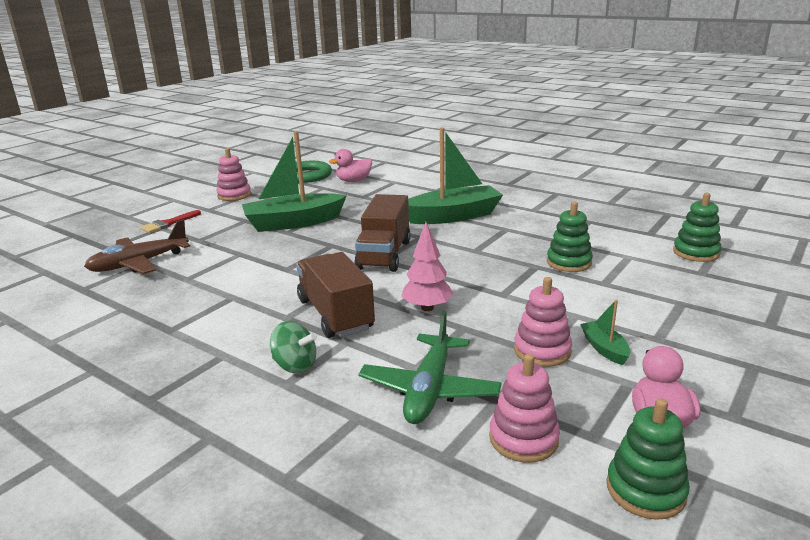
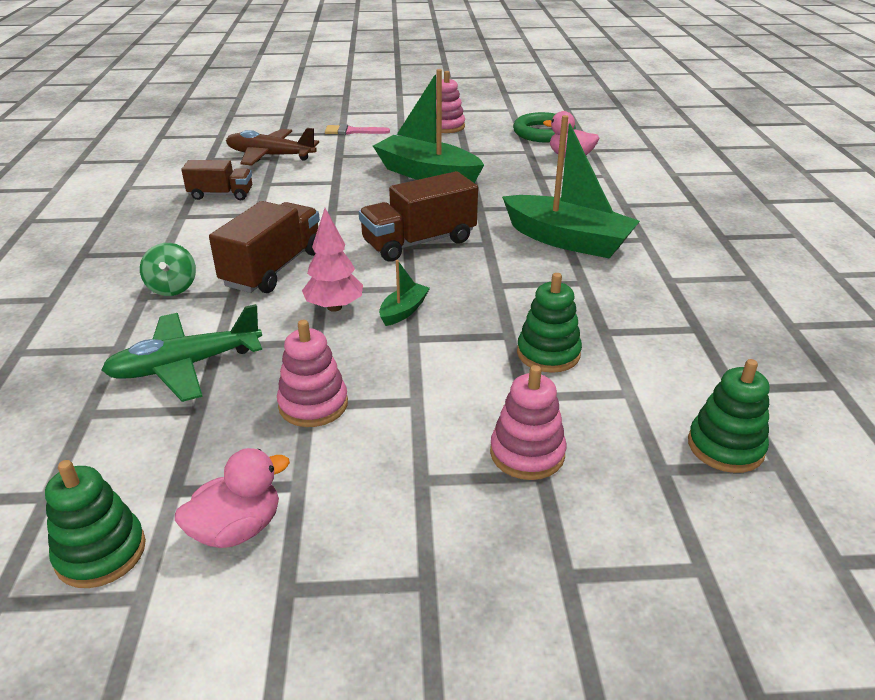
camera: 50 degrees right, 10 degrees up
(166, 302) = (221, 195): none -> brown truck
(168, 223) = (352, 131): red brush -> pink brush
(523, 439) = (141, 447): pink stacking toy -> pink stacking toy (527, 453)
(604, 349) = (357, 445): green boat -> green boat (403, 311)

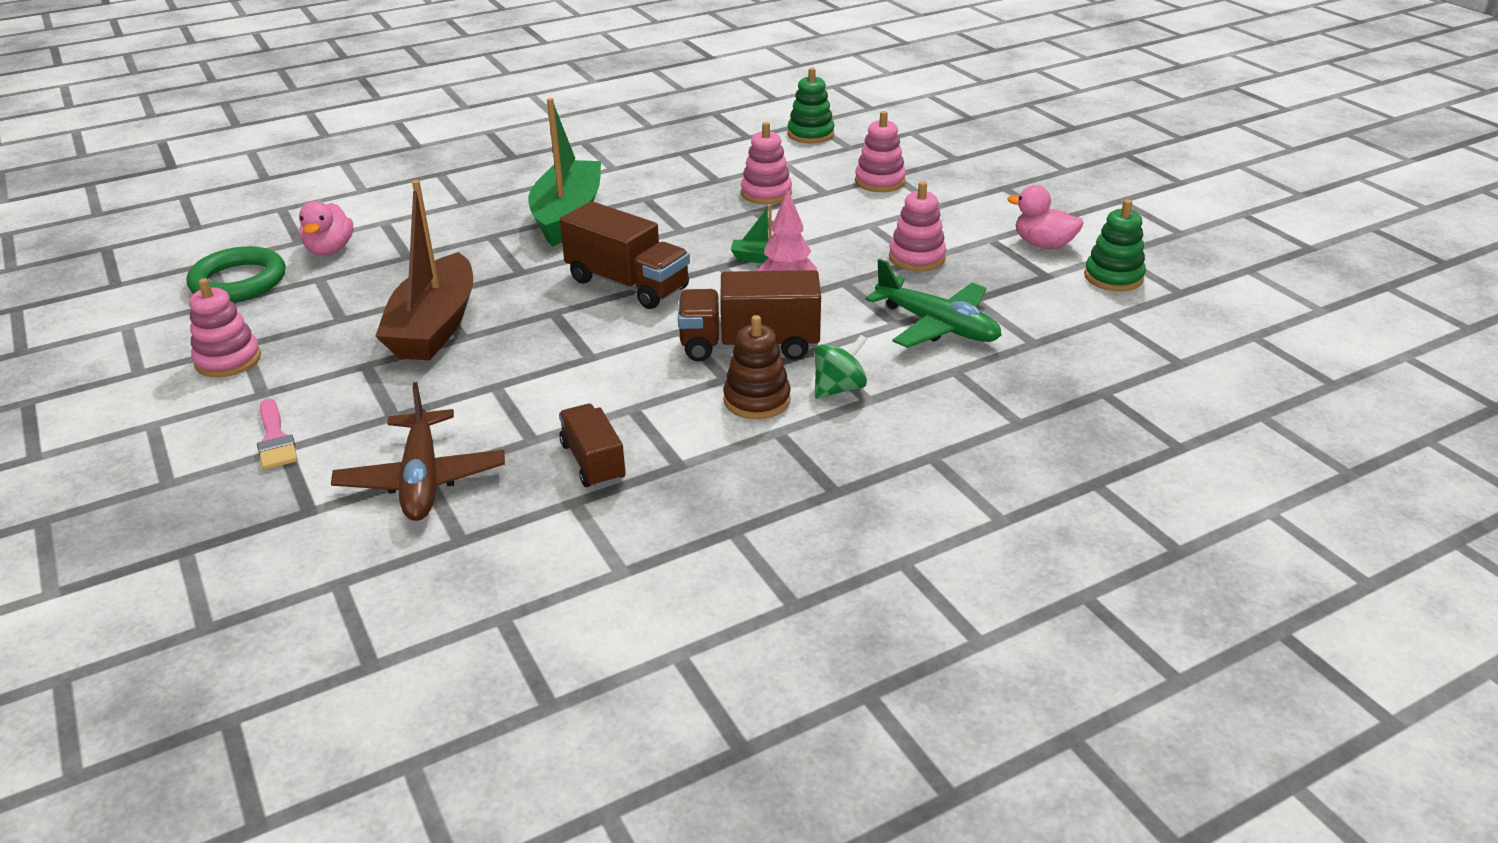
camera: 115 degrees left, 0 degrees up
(205, 254) = (757, 400): none -> brown stacking toy
(427, 174) = (434, 326): green boat -> brown boat
(548, 353) = (766, 193): green stacking toy -> pink stacking toy

